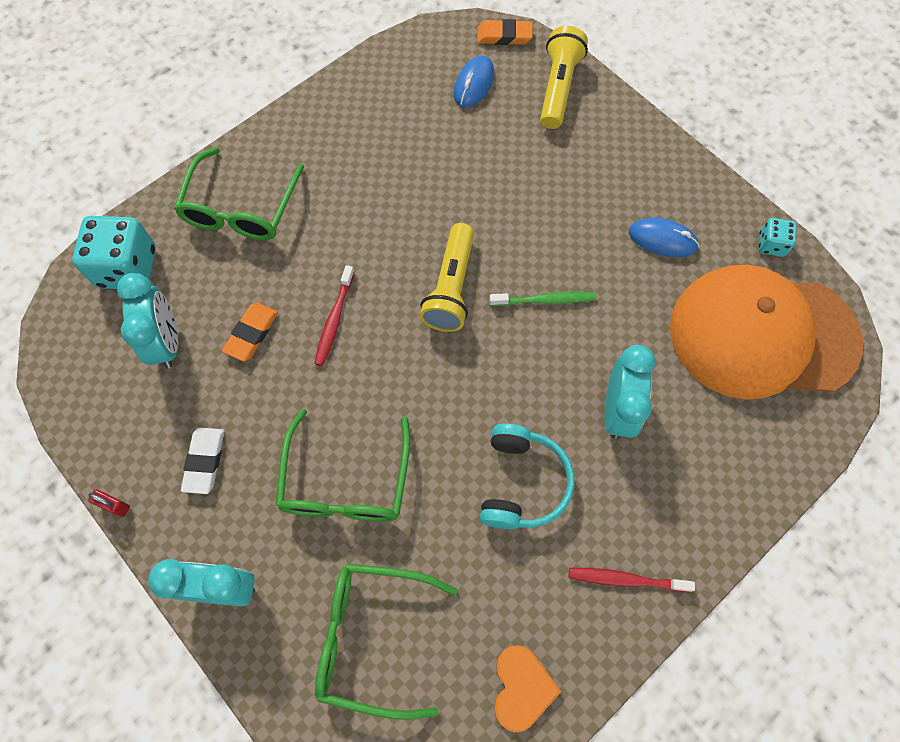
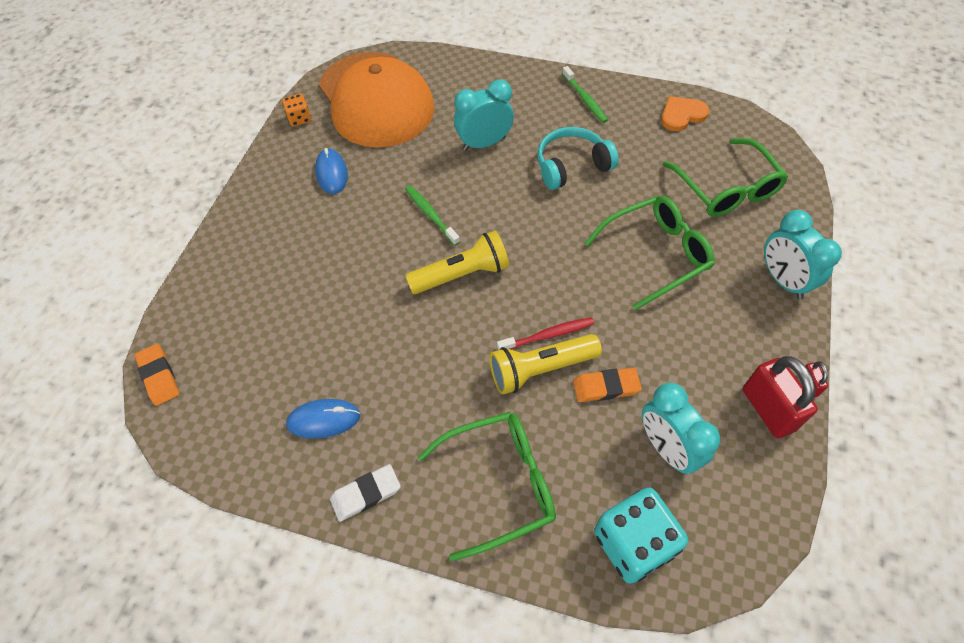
camera: 120 degrees left, 10 degrees down
(126, 450) = (768, 409): none -> red padlock
(167, 342) = (666, 448): turquoise clock -> turquoise clock turned 75 degrees counterclockwise
(205, 461) = (724, 348): white eraser -> white eraser (366, 494)
(473, 84) = (236, 370): blue mouse -> blue mouse (323, 420)
(558, 88) = (209, 301): yellow flashlight -> yellow flashlight (540, 369)
(625, 579) = (585, 99): red toothbrush -> green toothbrush
(771, 245) = (299, 118): turquoise dice -> orange dice

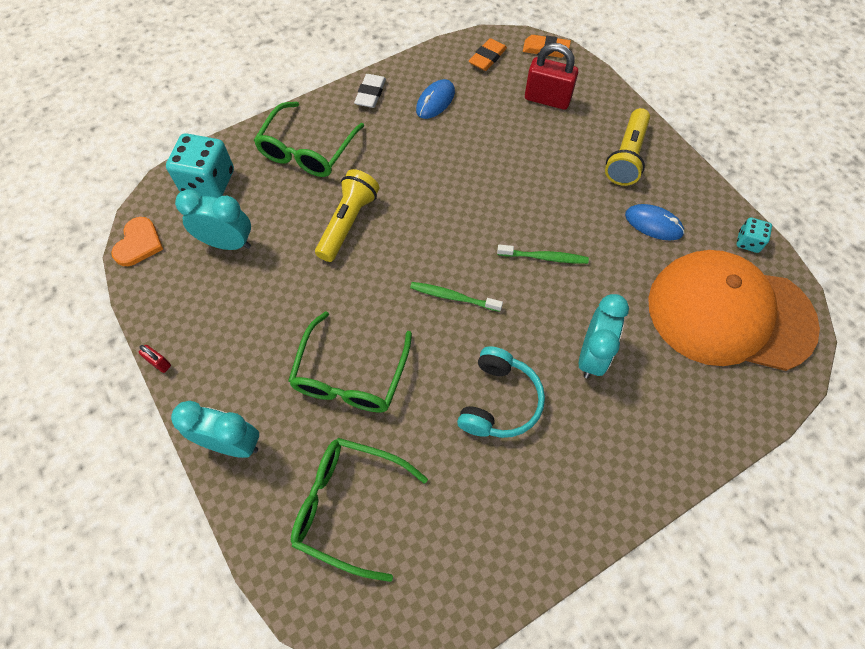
camera: 130 degrees right, 5 degrees up
(299, 118) = (748, 242): orange dice -> turquoise dice
(462, 275) = (466, 236): yellow flashlight -> yellow flashlight (626, 156)
(548, 335) = (365, 247): red toothbrush -> none
(585, 99) = (576, 497): green toothbrush -> green toothbrush (453, 297)
(606, 387) = (296, 247): orange eraser -> orange eraser (487, 57)
(682, 115) = (469, 572): orange heart -> orange heart (138, 243)
(768, 409) = (178, 321): red padlock -> red padlock (547, 99)

